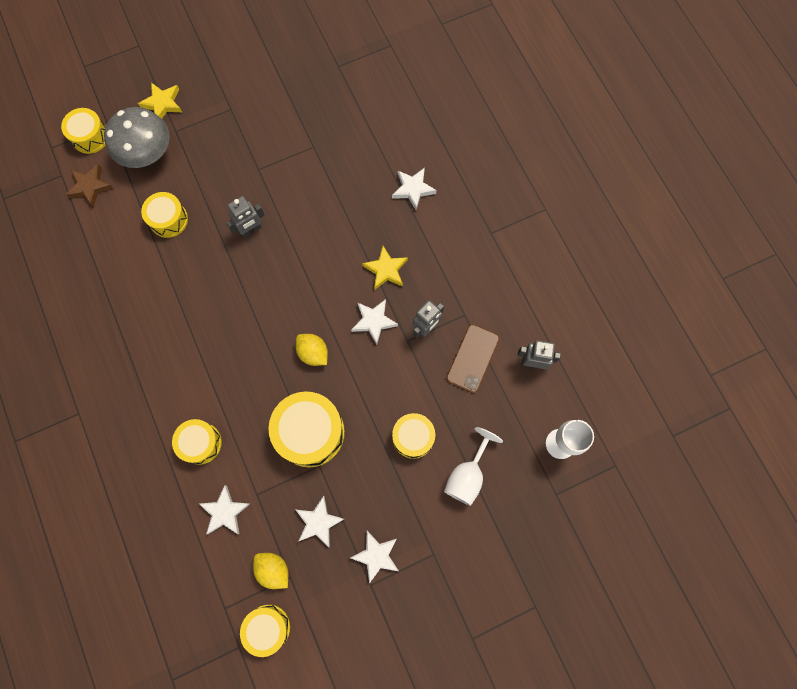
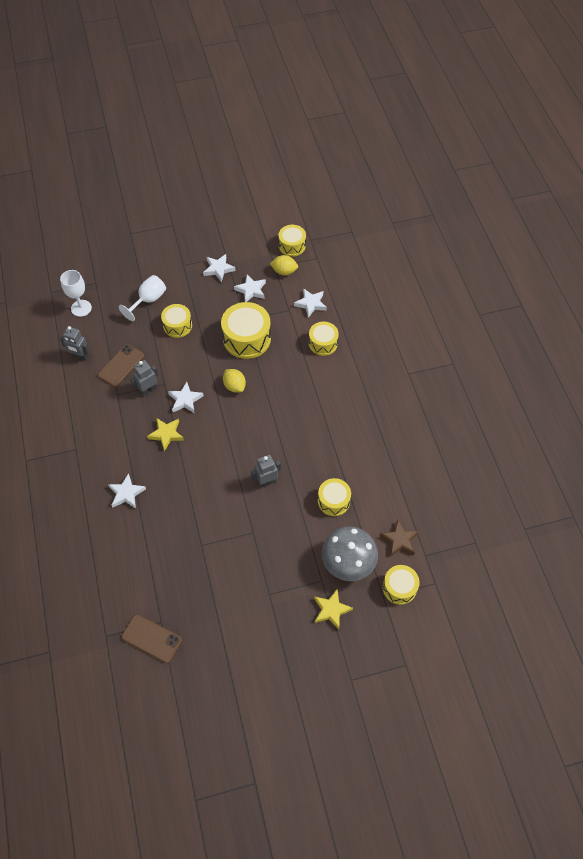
camera: 170 degrees left, 15 degrees down
(273, 569) = (284, 271): yellow lemon -> yellow lemon turned 45 degrees counterclockwise
(343, 50) = (151, 638): none -> brown phone

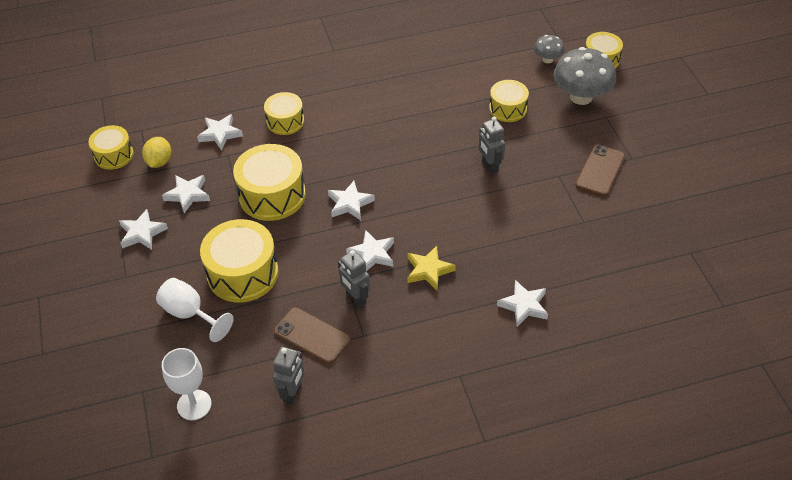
camera: 90 degrees left, 10 degrees down
(151, 638) = (713, 259): brown phone -> brown phone (600, 171)
(177, 325) = (242, 273): yellow drum -> yellow drum, size x1.65
(234, 386) = (350, 203): yellow lemon -> white star
(331, 610) = (638, 109): yellow star -> none
(399, 540) = (547, 59): brown star -> grey mushroom

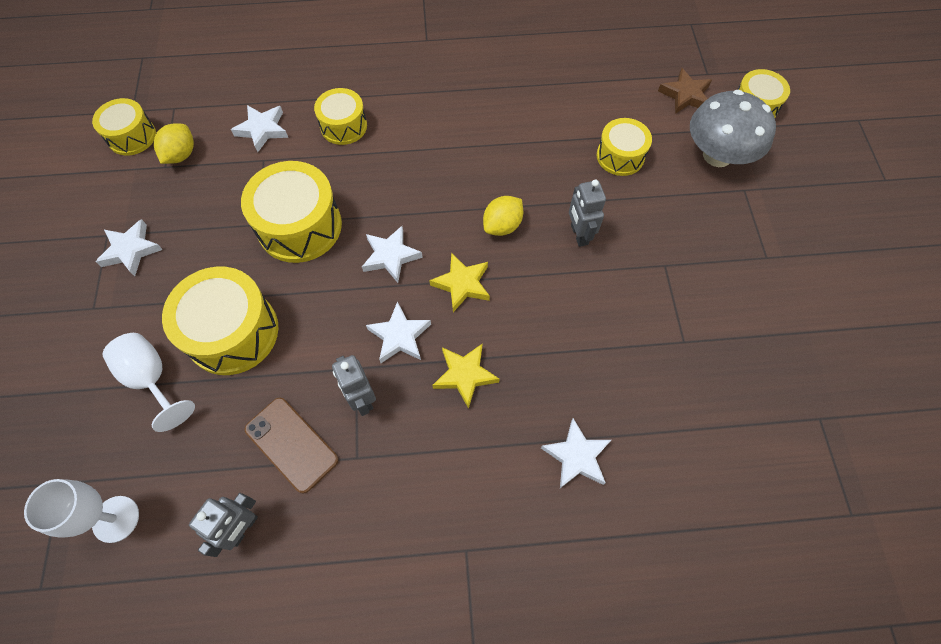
camera: 10 degrees right, 15 degrees up
(188, 195) = (200, 206): white star -> none
(410, 213) = (462, 284): none -> yellow star
(430, 169) = (502, 226): none -> yellow lemon
(547, 59) = (685, 95): grey mushroom -> brown star
(600, 171) = (720, 268): brown phone -> none

